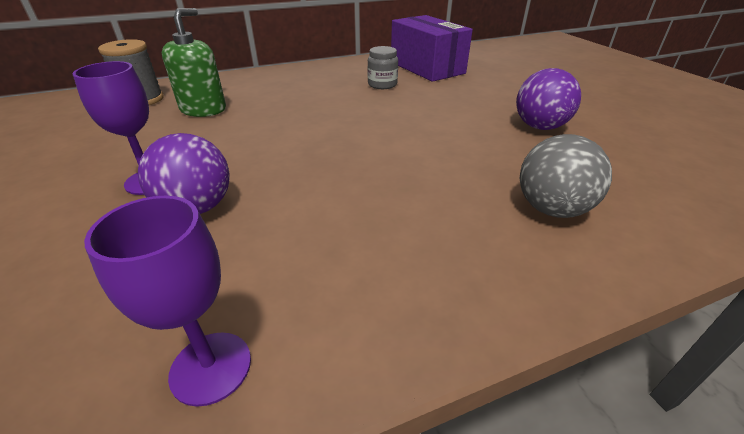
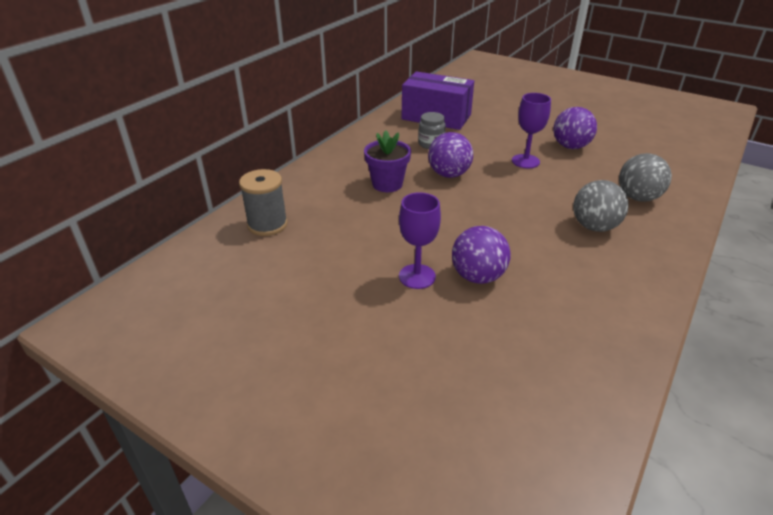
camera: 35 degrees left, 0 degrees up
(203, 109) = (339, 213): green soap dispenser -> none
(211, 367) = (614, 330): purple goblet -> purple goblet (525, 161)
(283, 102) = (387, 184): none -> purple flower pot
(352, 111) = (449, 174): none -> purple ball
(425, 217) = (594, 227): none -> grey ball

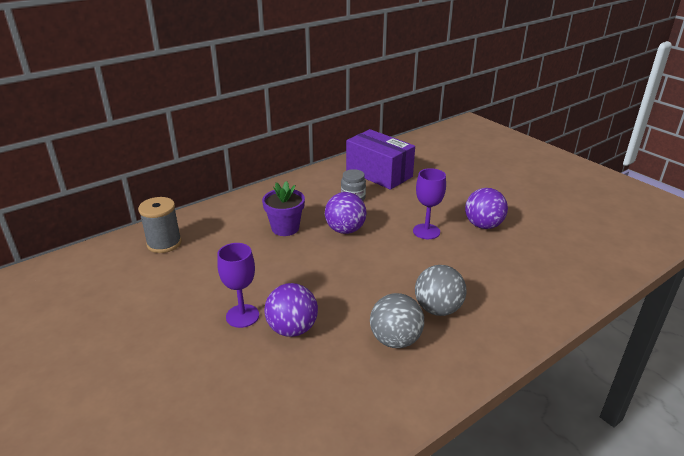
camera: 20 degrees right, 5 degrees down
(638, 197) = (507, 290): grey ball -> grey ball (395, 340)

